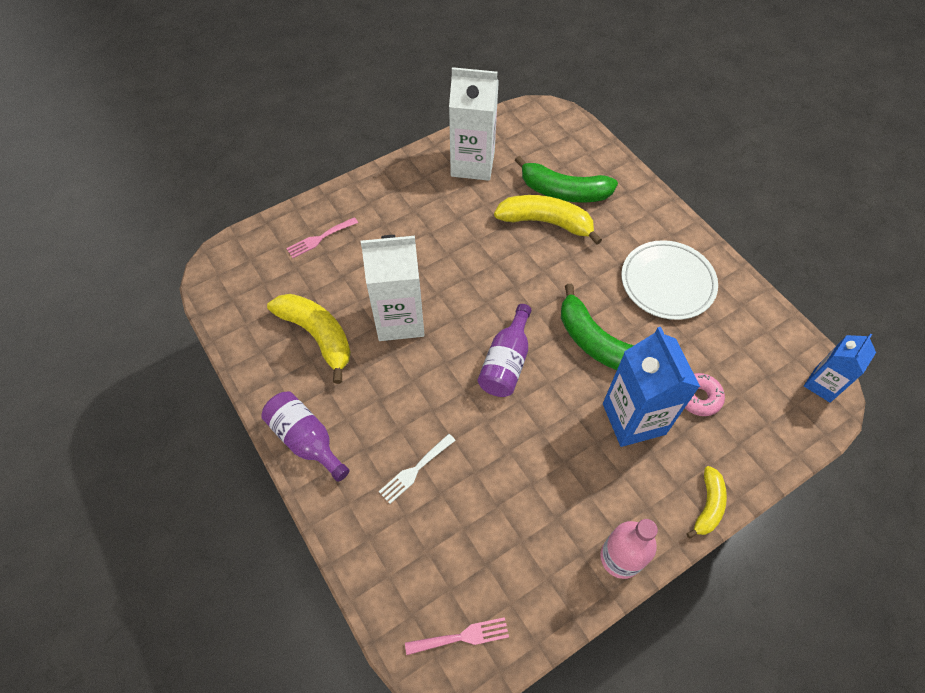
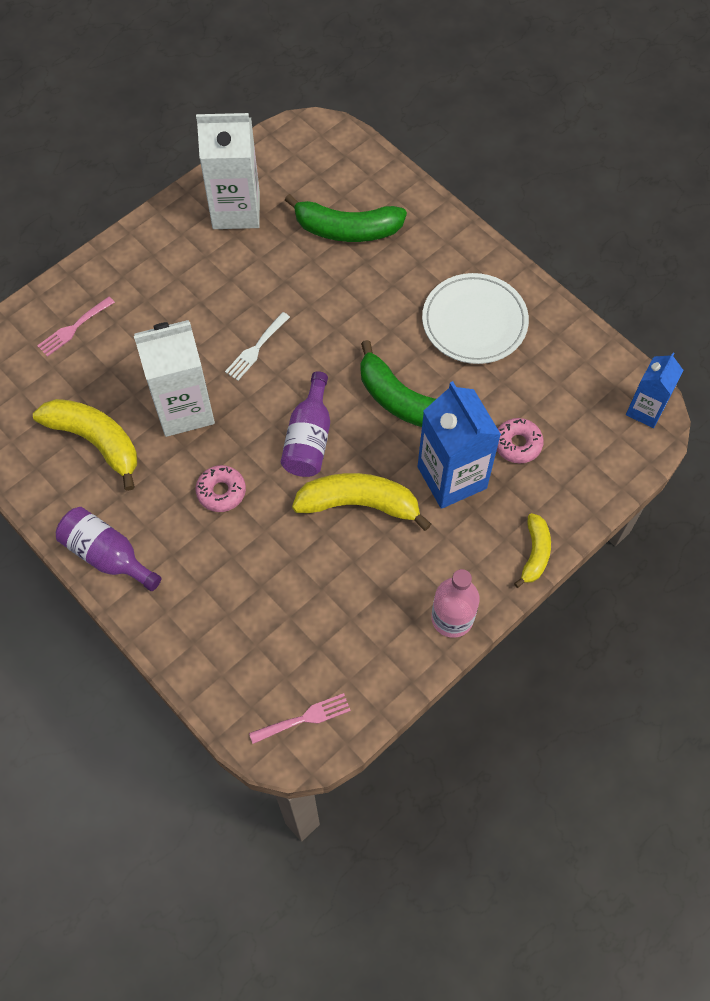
camera: 10 degrees left, 5 degrees up
(415, 470) = (230, 567): white fork -> white fork (256, 349)
(419, 398) = (221, 492): none -> pink donut
(546, 222) = (331, 270): yellow banana -> yellow banana (359, 504)

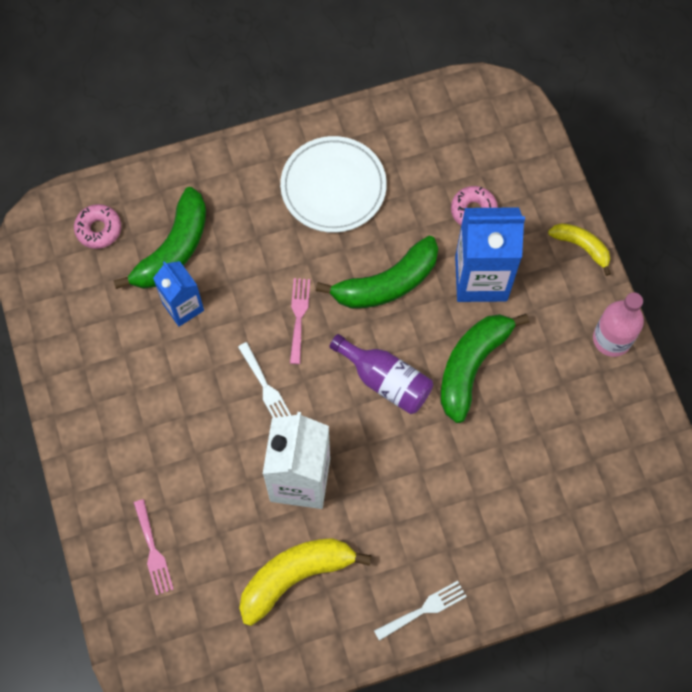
camera: 65 degrees left, 5 degrees up
(108, 555) = (424, 609): purple bottle -> white fork
(221, 492) = (404, 480): pink donut -> pink donut (98, 229)
(236, 210) = (94, 340): white carton -> none
(304, 718) = (652, 498): pink fork -> pink fork (299, 316)
(359, 504) = (471, 366): yellow banana -> green banana
(645, 410) = (488, 97): blue carton -> blue carton (183, 307)

